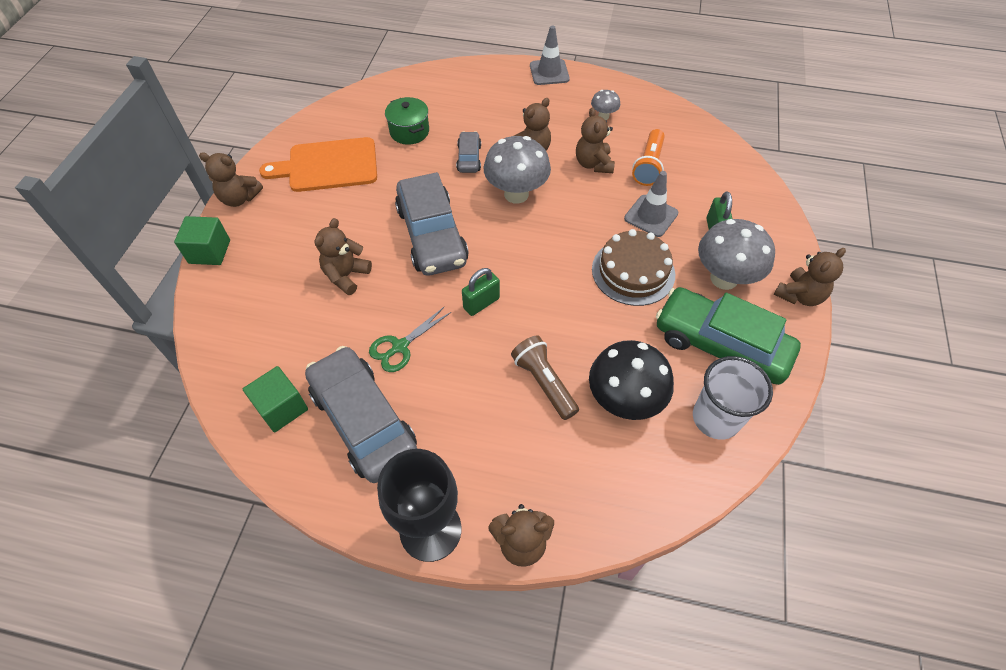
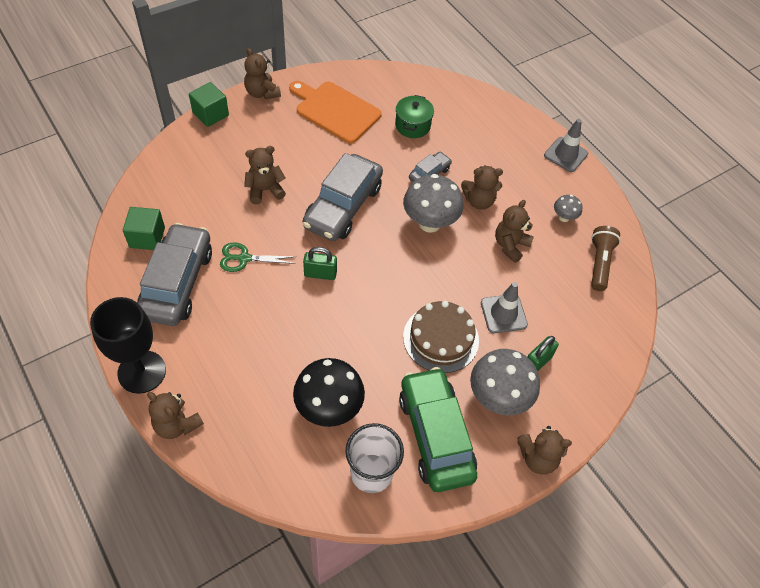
camera: 40 degrees right, 0 degrees up
(544, 383) = (297, 353): brown flashlight -> brown flashlight (599, 263)
(648, 166) = (549, 279): orange flashlight -> none

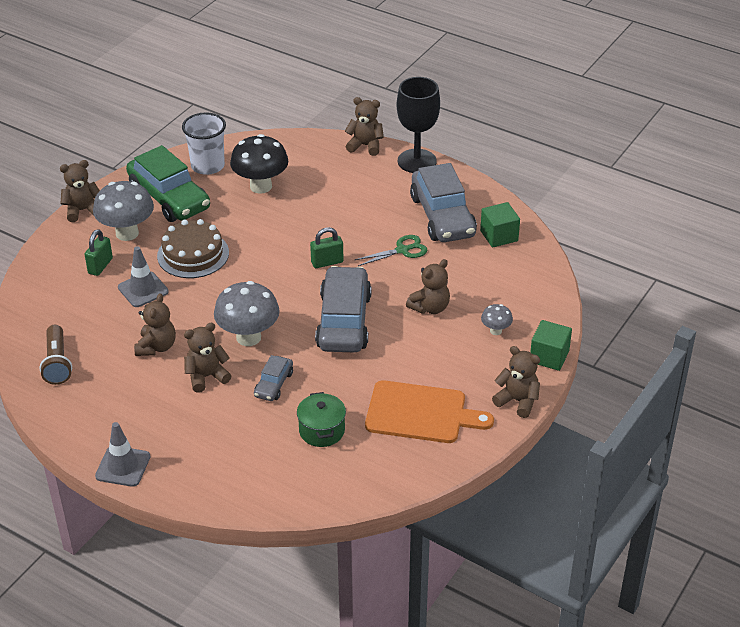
camera: 160 degrees right, 15 degrees down
(564, 217) = (106, 394): grey mushroom -> grey mushroom (496, 331)

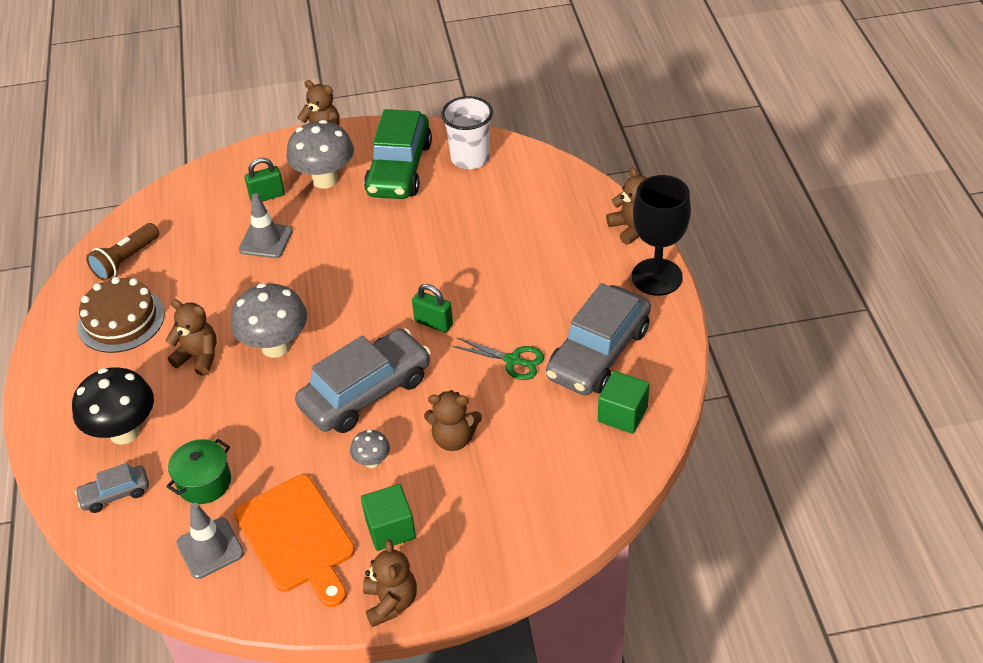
camera: 50 degrees right, 5 degrees up
(123, 466) = (42, 387): grey traffic cone -> grey traffic cone (210, 548)
(156, 347) = (204, 300): brown teddy bear -> none
(193, 254) = (344, 235): brown cake -> brown cake (121, 320)
(261, 186) = (484, 208): black mushroom -> black mushroom (124, 432)
(273, 384) = (232, 406): grey car -> grey car (115, 494)
(496, 331) = (476, 512): grey mushroom -> grey mushroom (372, 462)
(549, 356) = (484, 582): green cube -> green cube (390, 529)

